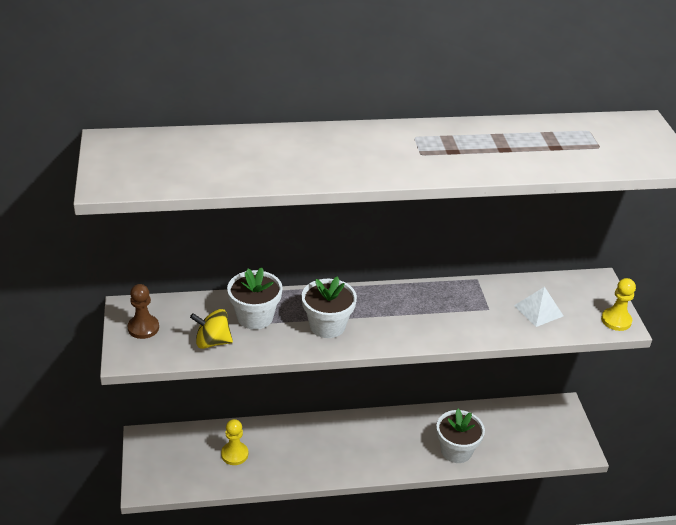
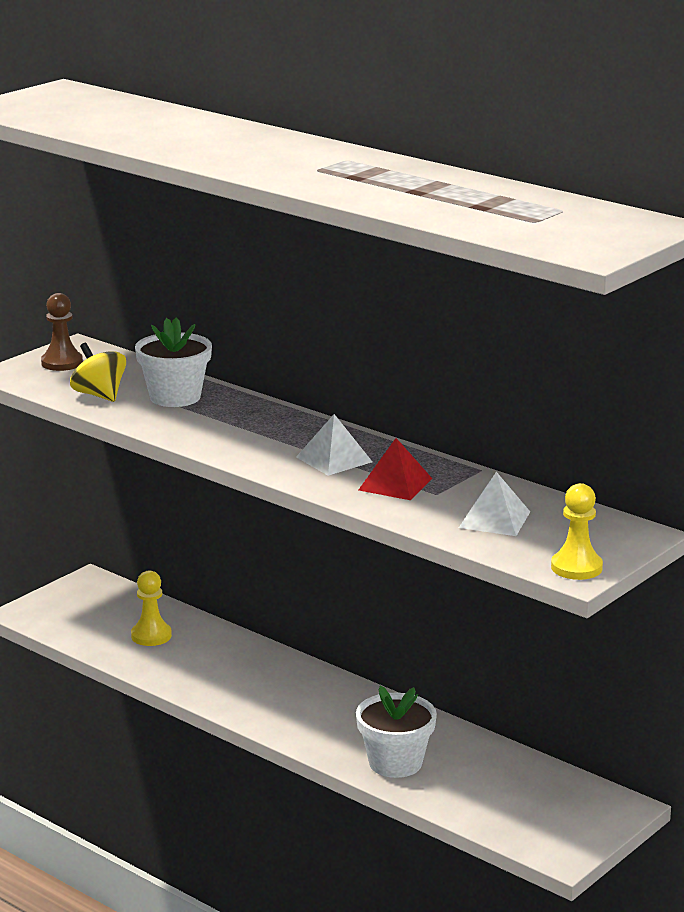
camera: 50 degrees right, 15 degrees down
(327, 325) = (230, 430): white flower pot -> none
(409, 314) = (334, 459): none -> white pyramid
(463, 314) = (395, 484): none -> red pyramid

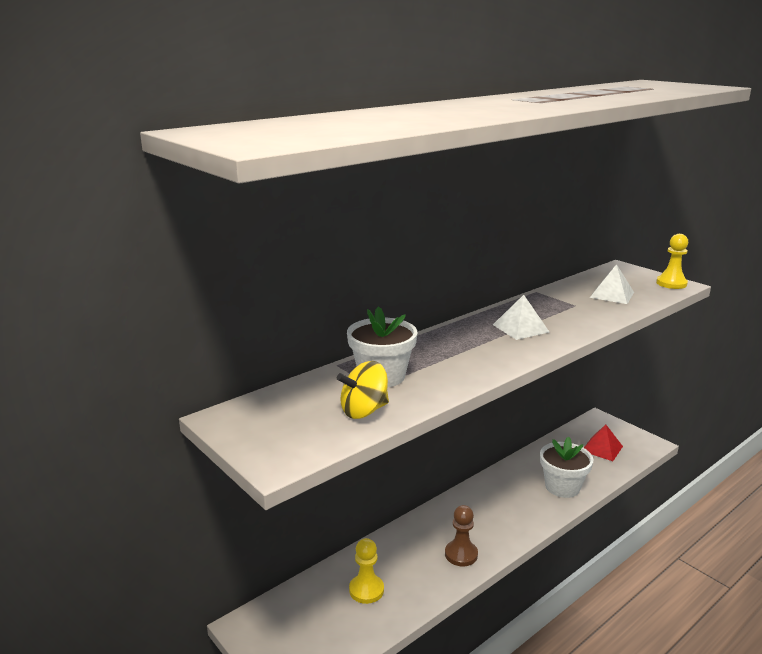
camera: 80 degrees left, 0 degrees up
(62, 363) = (265, 428): brown pawn -> brown pawn (461, 554)
(395, 484) = (562, 314): red pyramid -> red pyramid (602, 448)

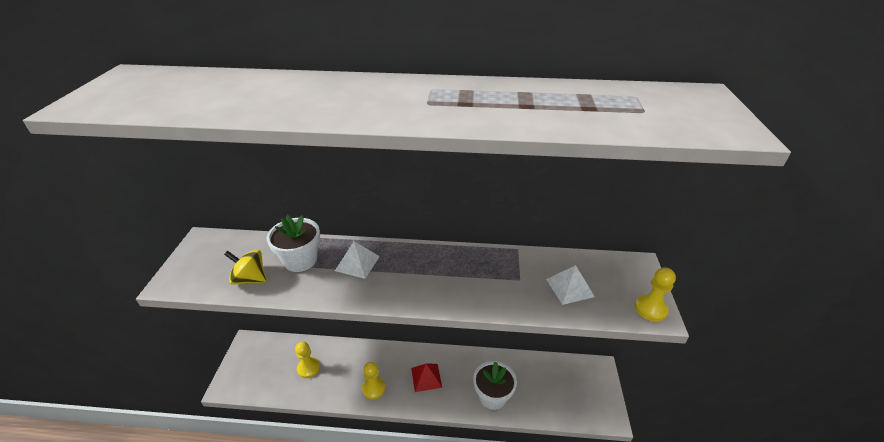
camera: 45 degrees right, 15 degrees up
(461, 554) = (374, 388): brown pawn -> yellow pawn
(520, 328) = (440, 275): white pyramid -> white pyramid (357, 263)
(602, 448) = (565, 391): red pyramid -> red pyramid (426, 377)

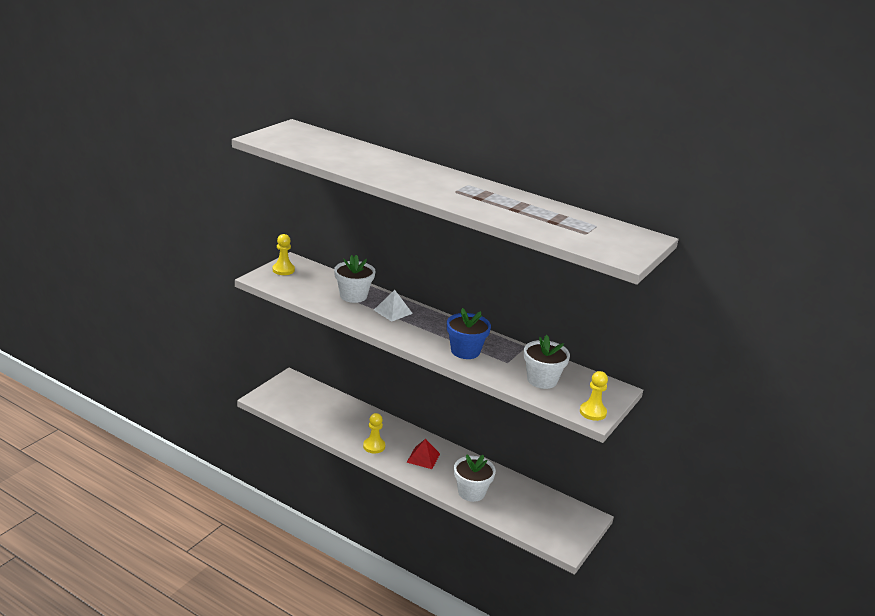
camera: 25 degrees right, 10 degrees down
(250, 279) = (312, 294): yellow spinning top -> none
(308, 368) = (329, 413): yellow pawn -> yellow pawn (283, 270)
(469, 285) = (465, 351): none -> blue flower pot
(570, 287) = (542, 380): white pyramid -> white flower pot

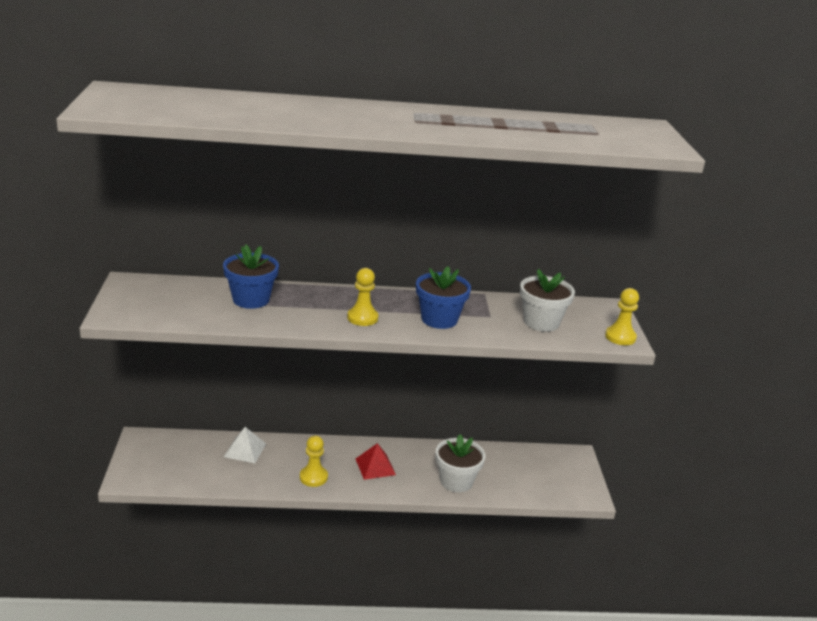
camera: 35 degrees left, 0 degrees up
(283, 270) = (130, 296): yellow pawn -> yellow pawn (362, 318)
(353, 296) = (251, 299): white flower pot -> blue flower pot
(393, 311) = (315, 302): white pyramid -> white pyramid (245, 450)

